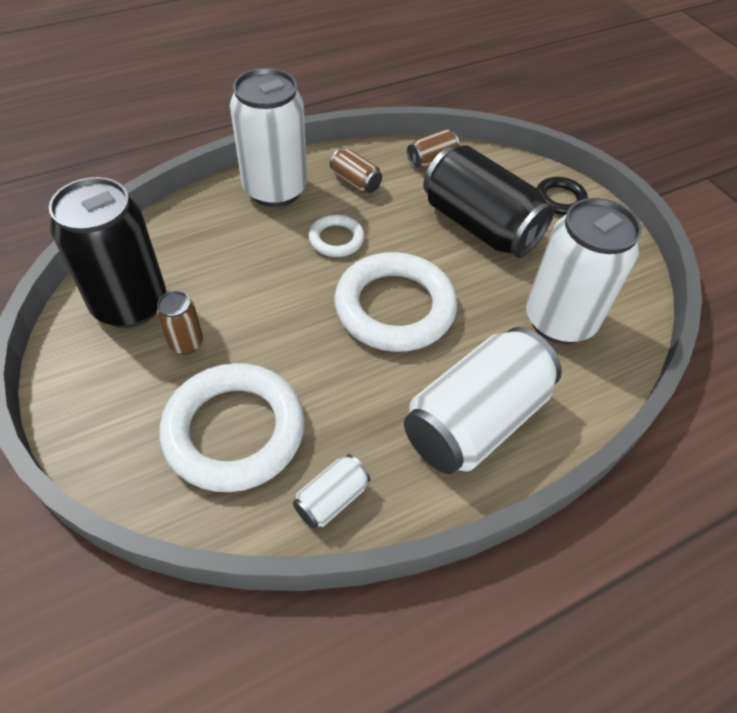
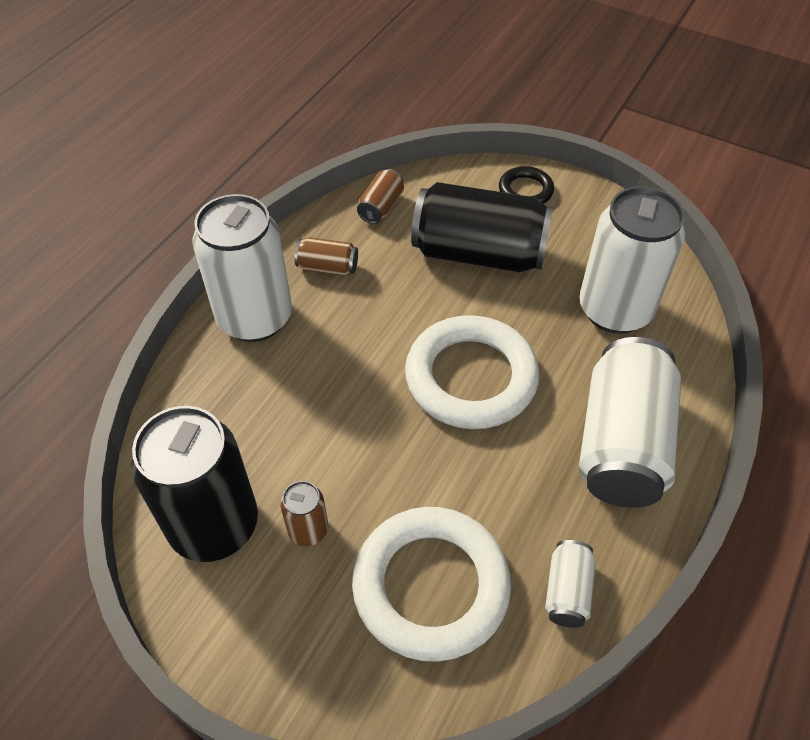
camera: 30 degrees left, 0 degrees up
(336, 239) = (360, 338): white ring -> none

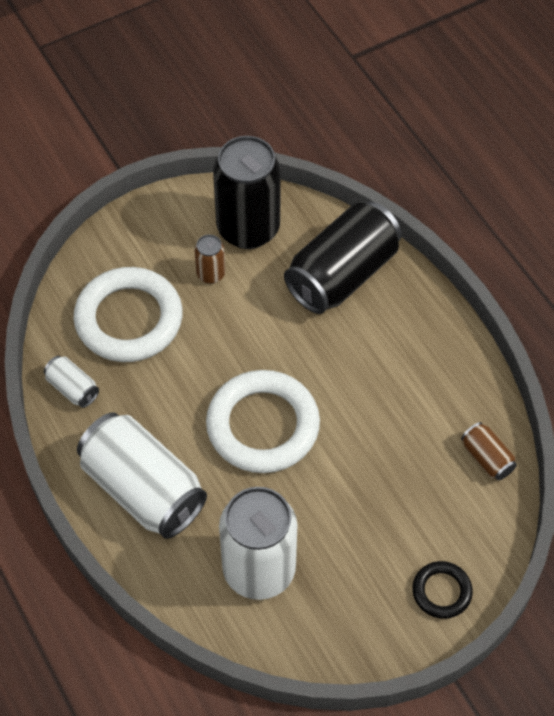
camera: 120 degrees right, 5 degrees up
(255, 318) = (410, 314): white can -> none
(328, 267) = (435, 384): brown can -> none
(478, 253) = (385, 504): black can -> black can (342, 274)

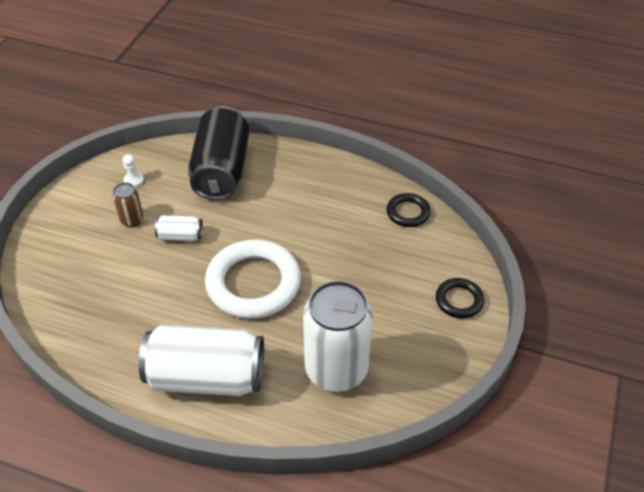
camera: 40 degrees left, 10 degrees down
(72, 388) = (91, 349): white can -> white can (180, 236)
(129, 319) = (96, 280): white ring -> none
(248, 228) = (133, 180): black can -> white pawn
(487, 458) = (408, 212): brown can -> black ring

